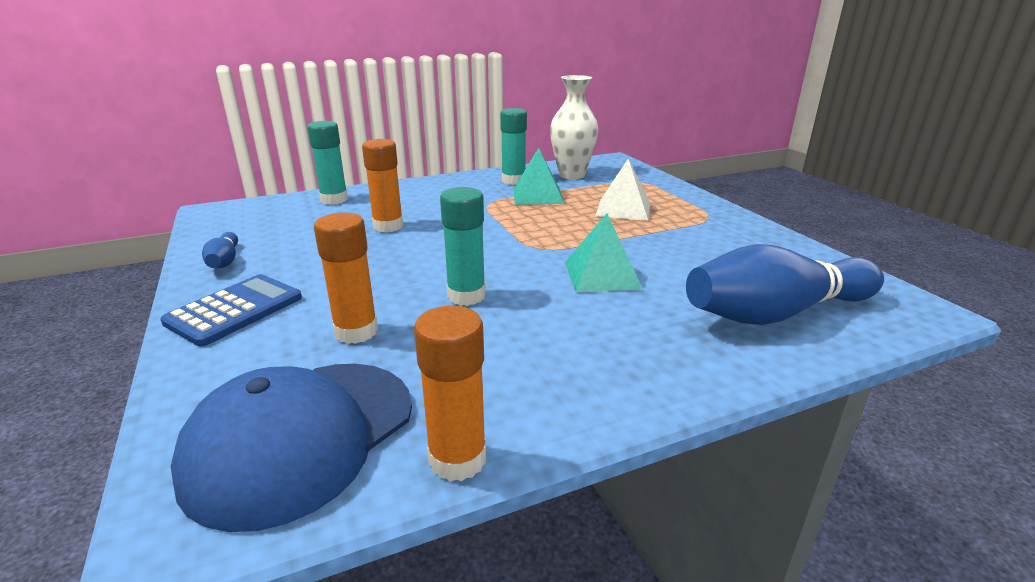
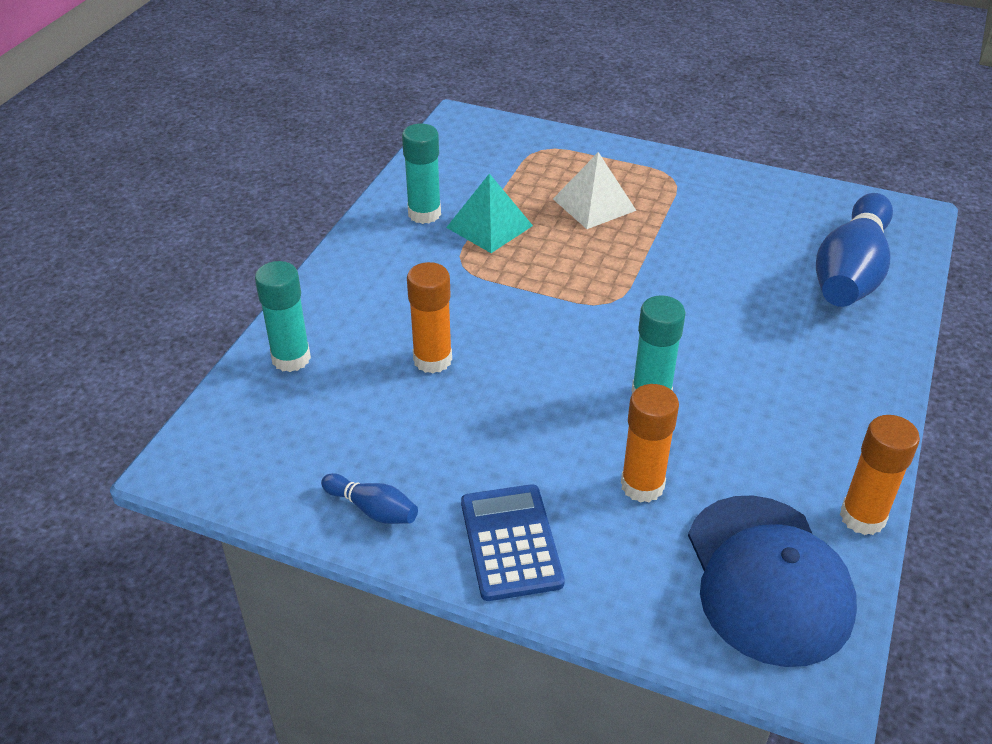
camera: 45 degrees left, 15 degrees up
(571, 175) = (466, 172): white vase -> none
(601, 275) = (703, 304): turquoise pyramid -> none

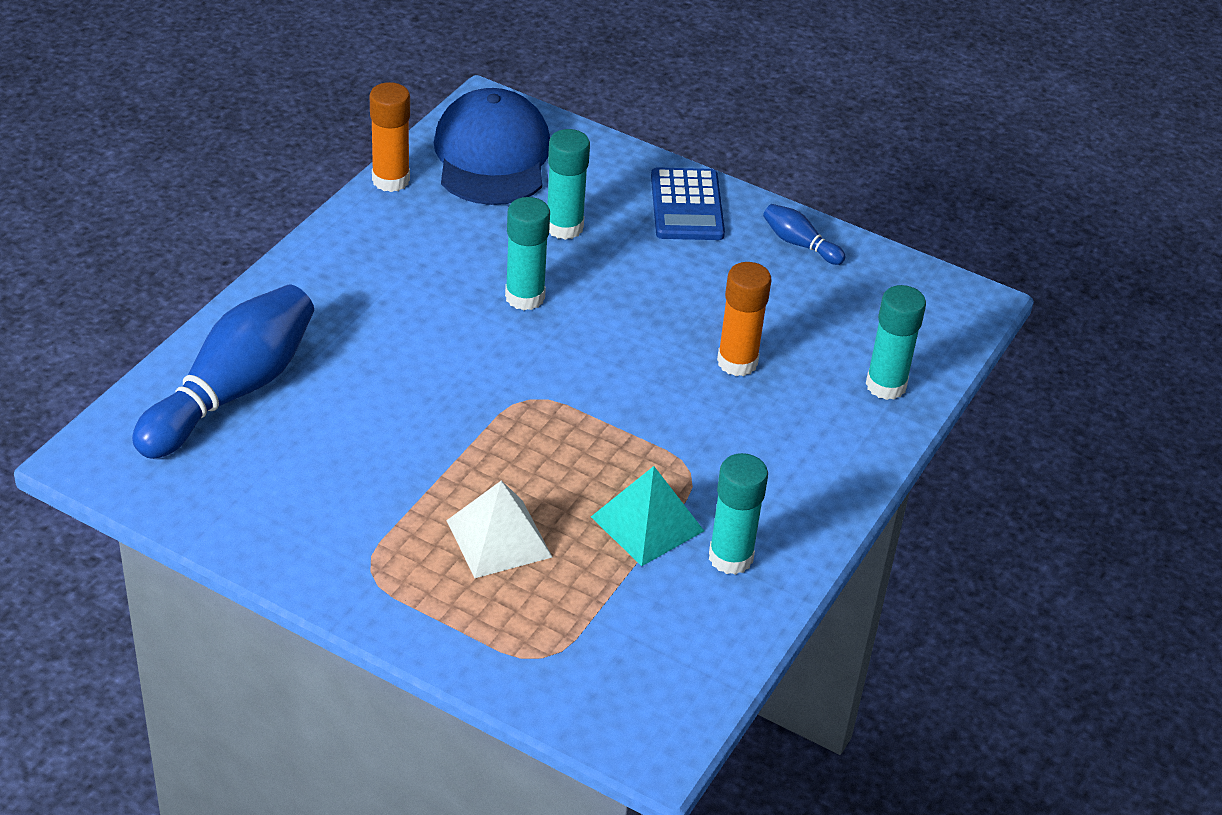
camera: 175 degrees left, 0 degrees up
(642, 485) = (564, 227): orange glue stick -> turquoise glue stick

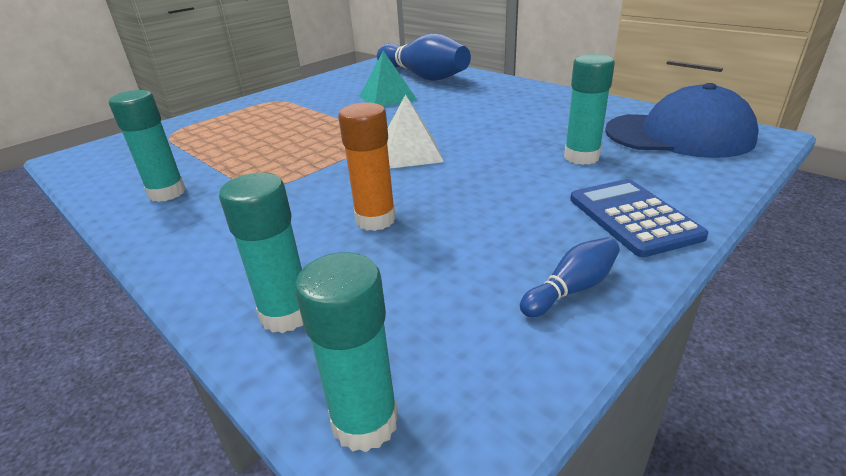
camera: 110 degrees right, 10 degrees down
(391, 180) = (628, 105): orange glue stick -> none
(499, 538) = (265, 126): white pyramid -> white pyramid (409, 153)
(525, 297) = (488, 140): turquoise glue stick -> turquoise glue stick (365, 422)
(647, 523) = (231, 166): turquoise pyramid -> turquoise pyramid (387, 98)
(686, 206) = (633, 217): blue calculator -> blue calculator turned 60 degrees clockwise

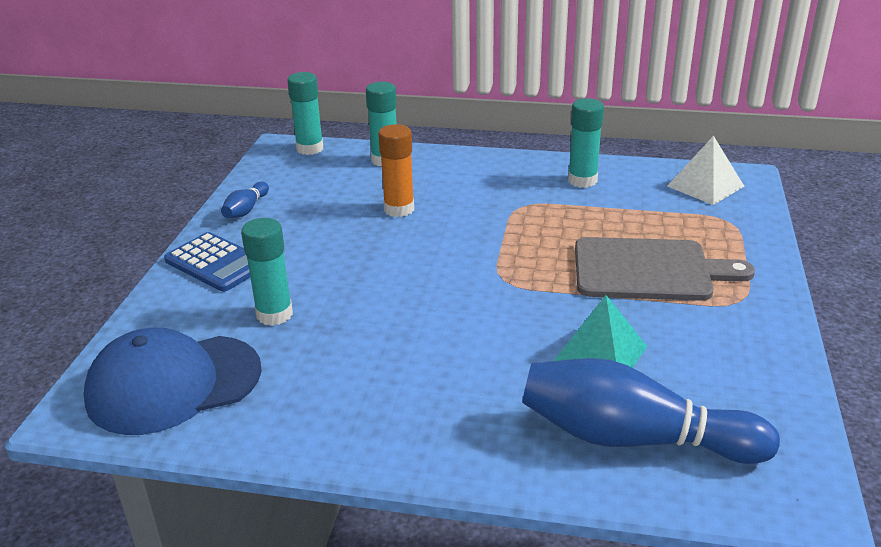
camera: 145 degrees right, 0 degrees up
(284, 121) = (648, 270): none -> grey cutting board
(409, 153) = (446, 270): white pyramid -> white pyramid (705, 186)

